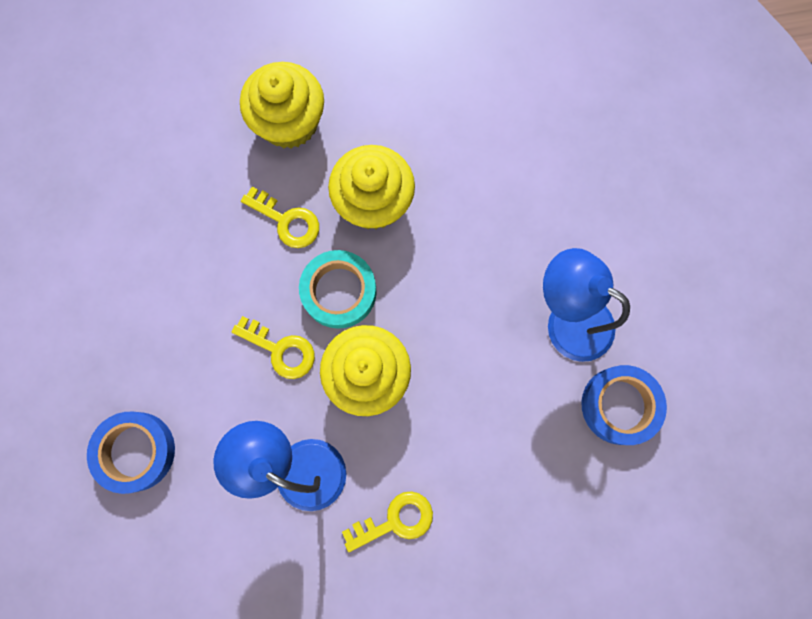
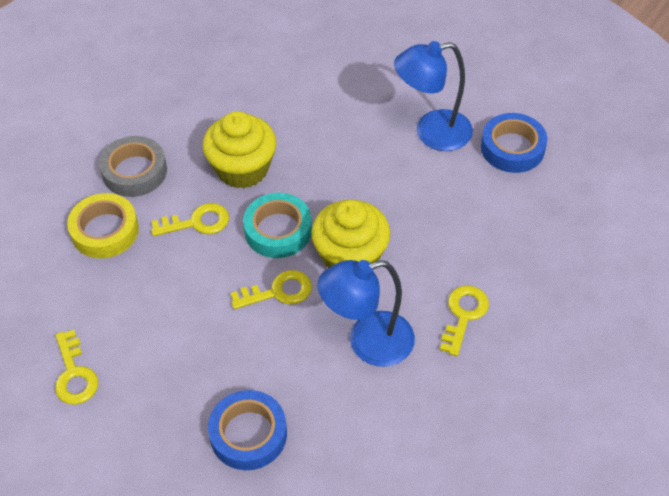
camera: 45 degrees left, 25 degrees down
(72, 273) = (74, 374): none -> yellow key
(213, 160) = (105, 231): none -> yellow tape
(289, 122) = (134, 171): yellow cupcake -> grey tape

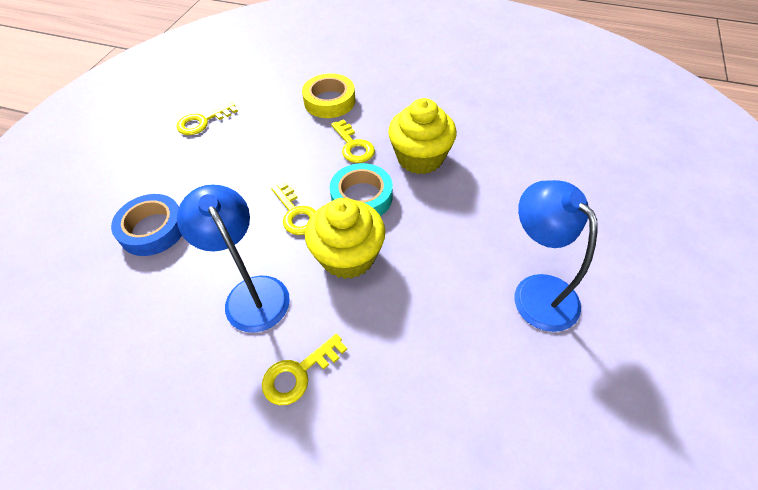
camera: 75 degrees right, 0 degrees up
(134, 171) = (390, 100): grey tape -> none
(463, 315) = (298, 373): yellow key -> yellow key turned 135 degrees clockwise
(512, 148) = (558, 382): blue tape -> none

